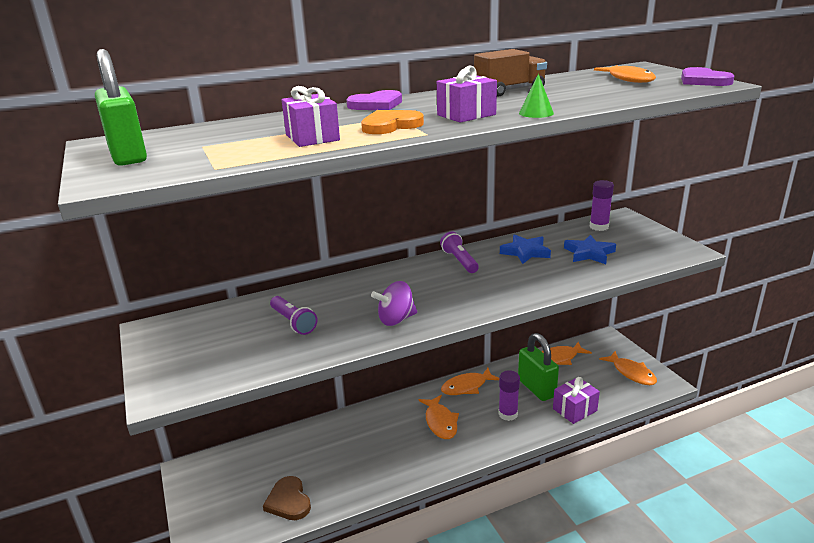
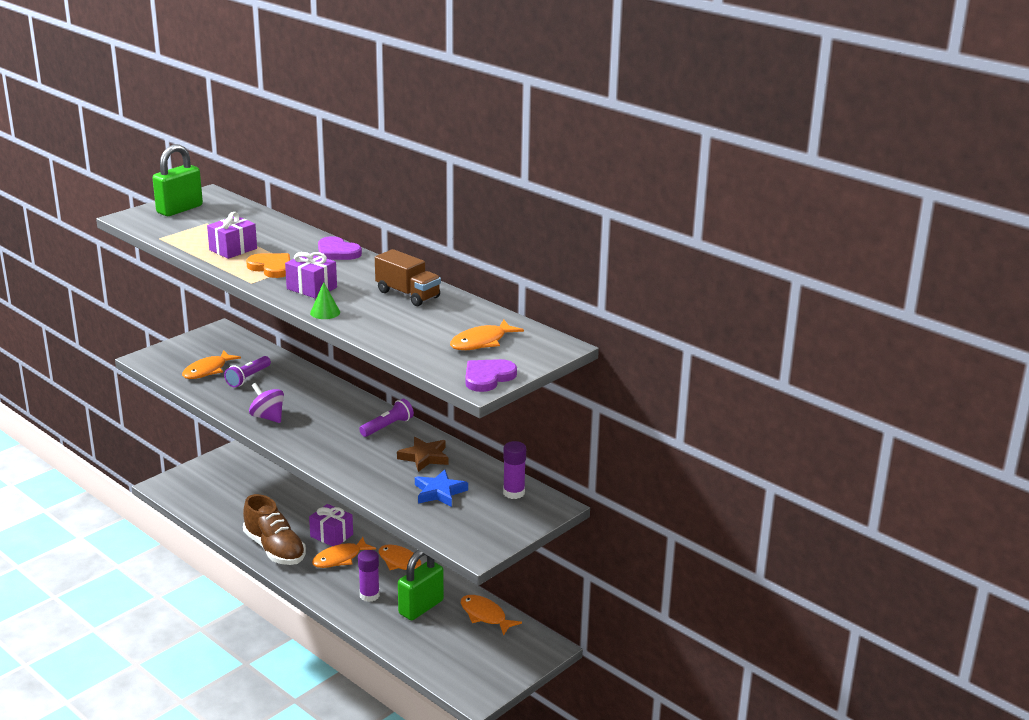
camera: 65 degrees right, 0 degrees up
(288, 501) = (215, 507): brown heart -> none
(400, 464) = (275, 549): none -> brown shoe
(525, 252) = (424, 457): blue star -> brown star
(574, 410) = (396, 636): purple gift -> purple gift (331, 535)
(631, 373) = (483, 671): orange fish -> orange fish (207, 370)

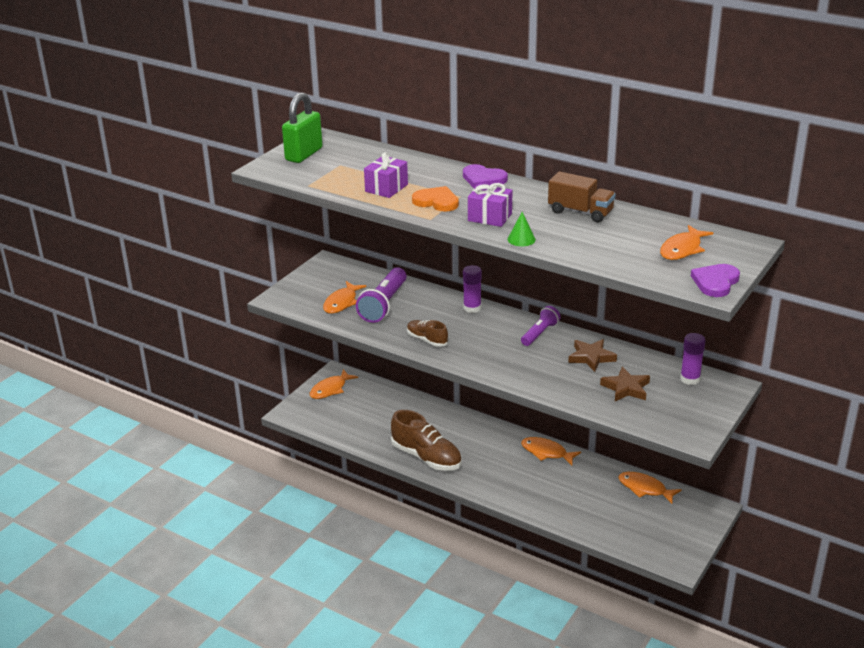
camera: 10 degrees left, 5 degrees up
(248, 378) = (384, 305): purple flashlight -> purple flashlight, size x1.64
(268, 417) = (427, 340): purple spinning top -> brown shoe
(331, 535) = (470, 436): purple gift -> none
(340, 558) = (489, 457): orange fish -> orange fish (330, 389)
(369, 595) = (535, 487): purple glue stick -> purple glue stick (472, 308)
(421, 607) = (585, 490): green padlock -> none
(439, 492) = (626, 388): blue star -> brown star

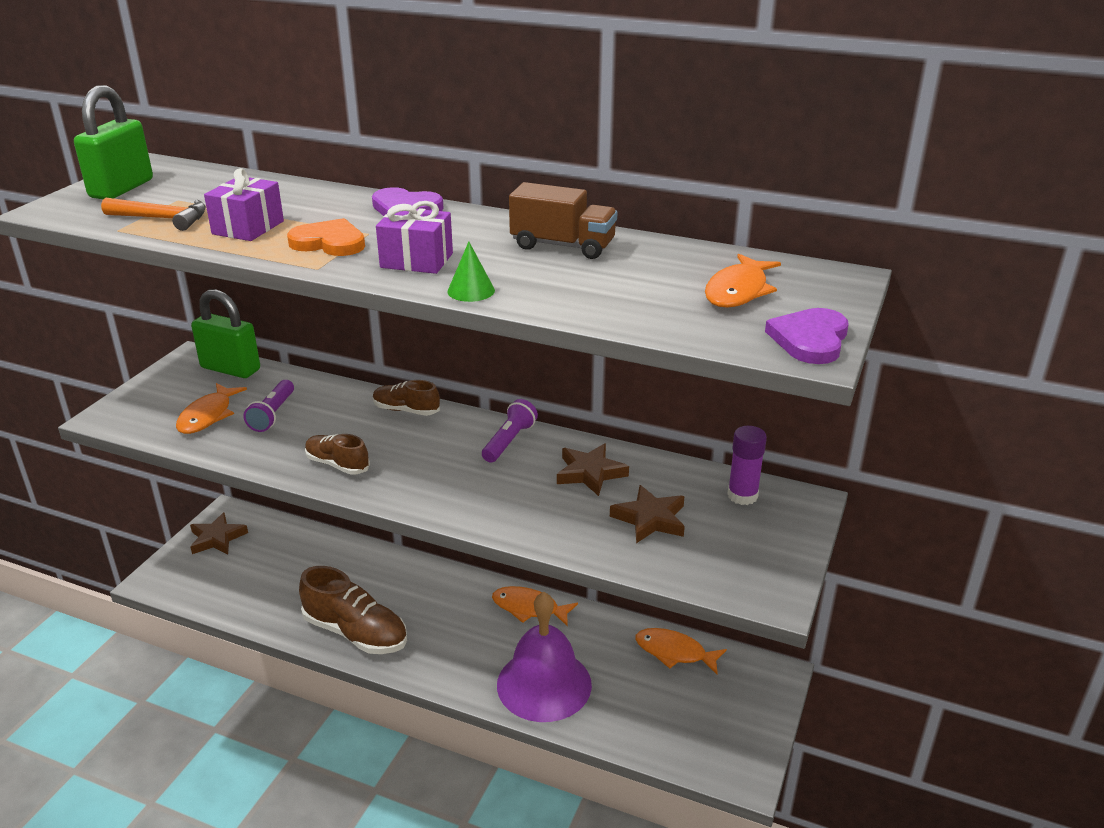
camera: 10 degrees left, 0 degrees up
(330, 389) = (217, 538): orange fish -> brown star
(333, 179) = (162, 219): none -> orange hammer
(354, 271) = (230, 369): none -> green padlock
(384, 305) = (273, 414): purple flashlight -> purple flashlight, size x0.61
(472, 308) = (406, 410): purple glue stick -> brown shoe
(552, 499) = (544, 684): none -> purple bell

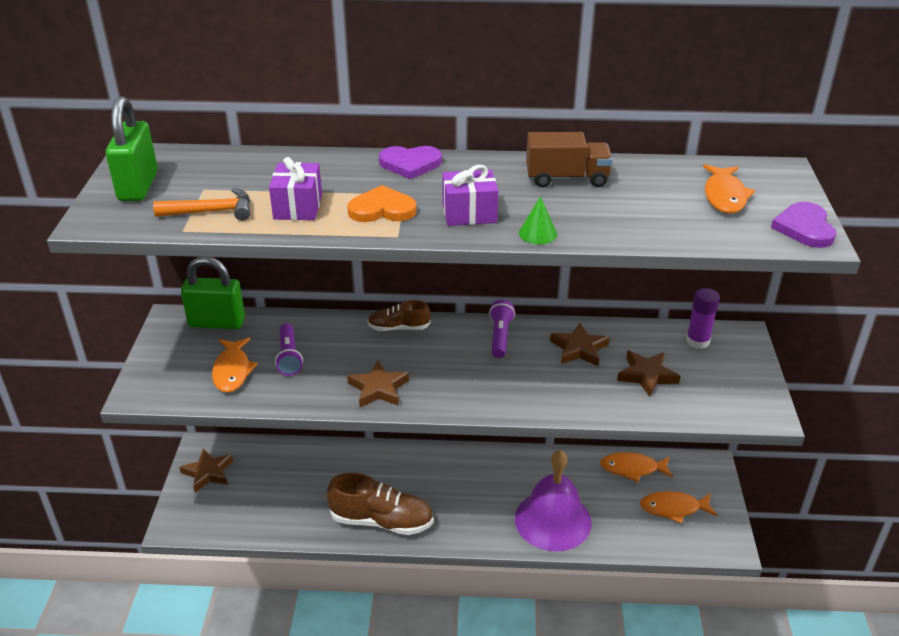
camera: 20 degrees left, 5 degrees up
(337, 464) = (378, 388): brown shoe -> brown star
(529, 608) = (506, 463): orange fish -> orange fish (673, 508)

